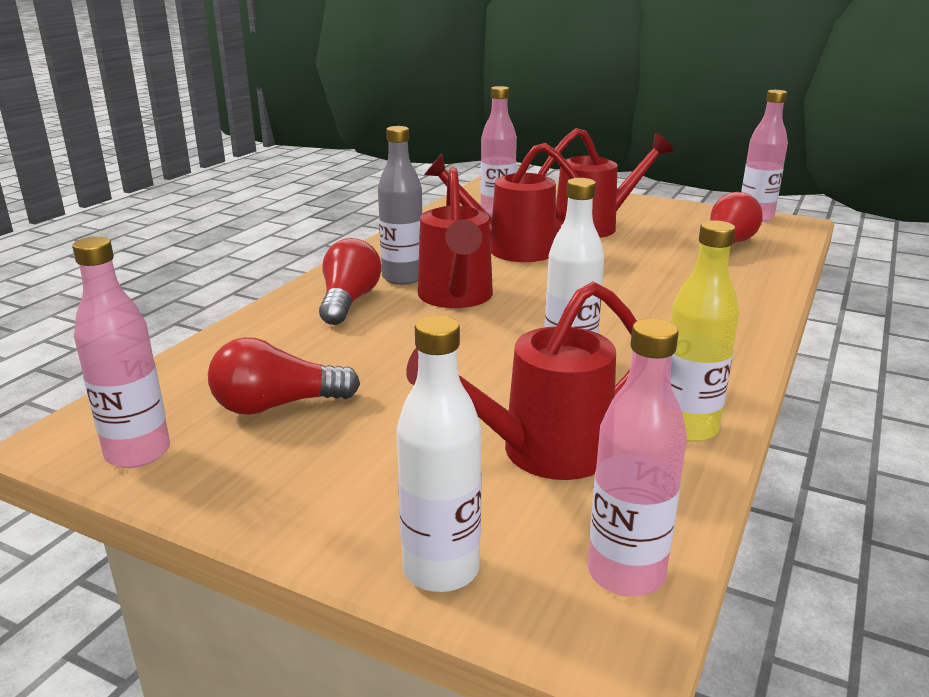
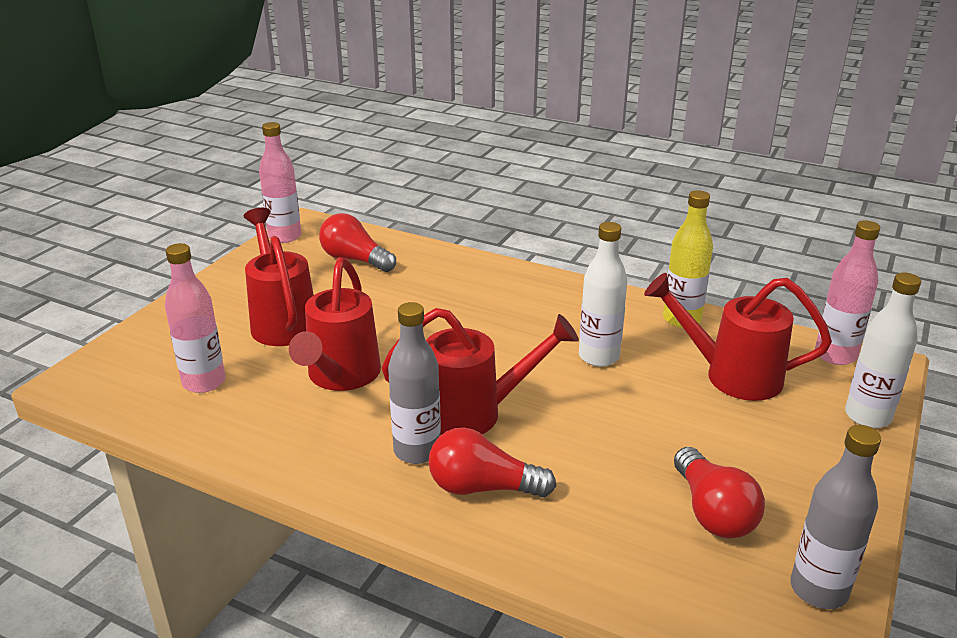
camera: 90 degrees left, 5 degrees up
(138, 453) = (818, 590): pink bottle -> grey bottle
(542, 452) = (732, 376): red watering can -> red watering can turned 135 degrees clockwise

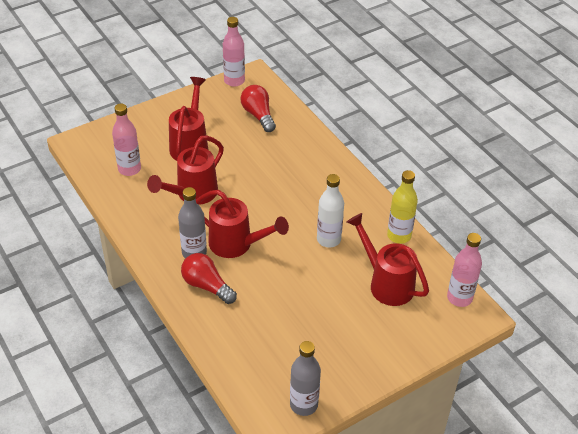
camera: 30 degrees right, 15 degrees up
(713, 512) = (296, 348): red light bulb -> none
(867, 416) = (431, 340): white bottle -> none

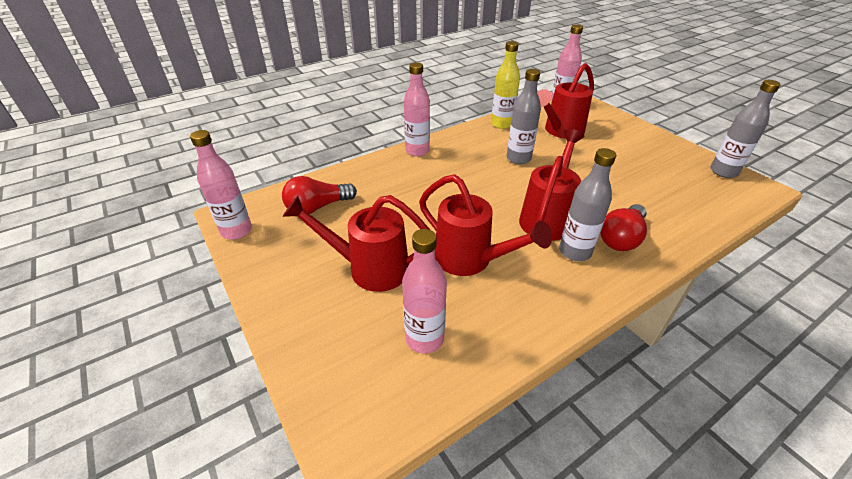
camera: 90 degrees left, 5 degrees down
(328, 239) = (518, 158): white bottle -> grey bottle
(341, 169) = (417, 151): none -> pink bottle

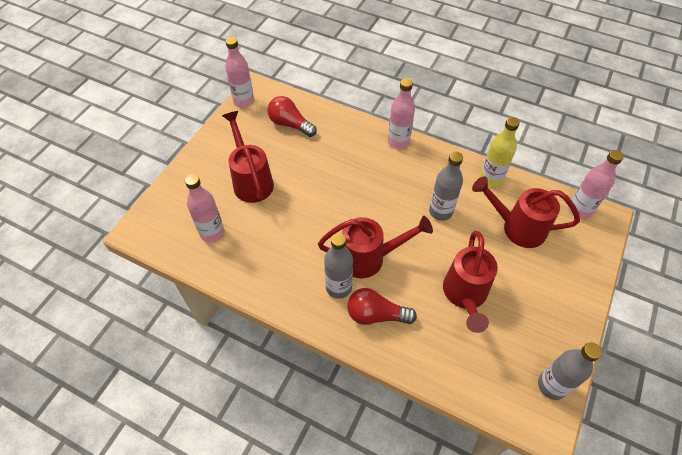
camera: 60 degrees right, 15 degrees up
(470, 260) = (291, 228): red watering can -> red watering can (465, 295)

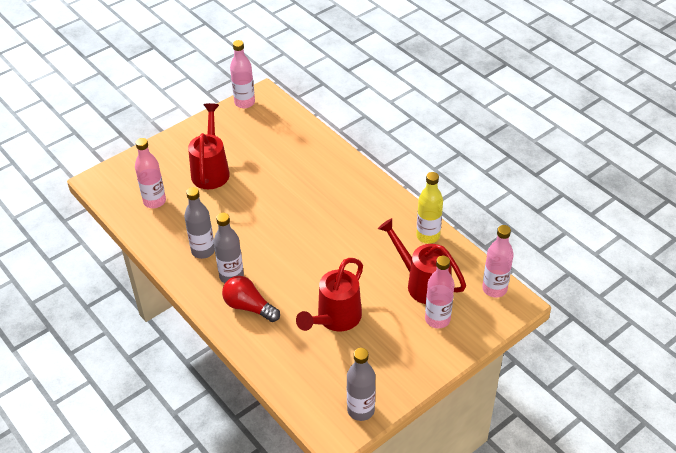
camera: 25 degrees right, 10 degrees down
(290, 124) = (273, 134): red light bulb -> none
(369, 258) = (271, 263): red watering can -> none
(398, 142) = (362, 178): pink bottle -> pink bottle (437, 319)
(440, 211) = (360, 247): grey bottle -> grey bottle (203, 251)

